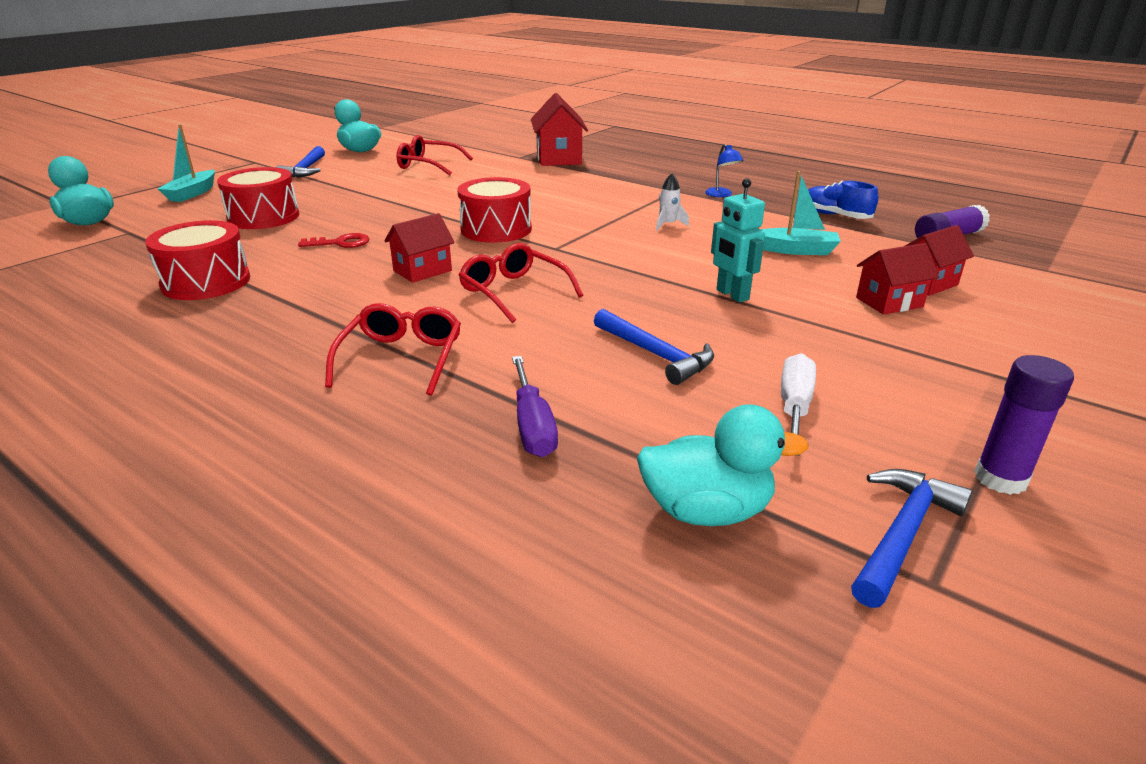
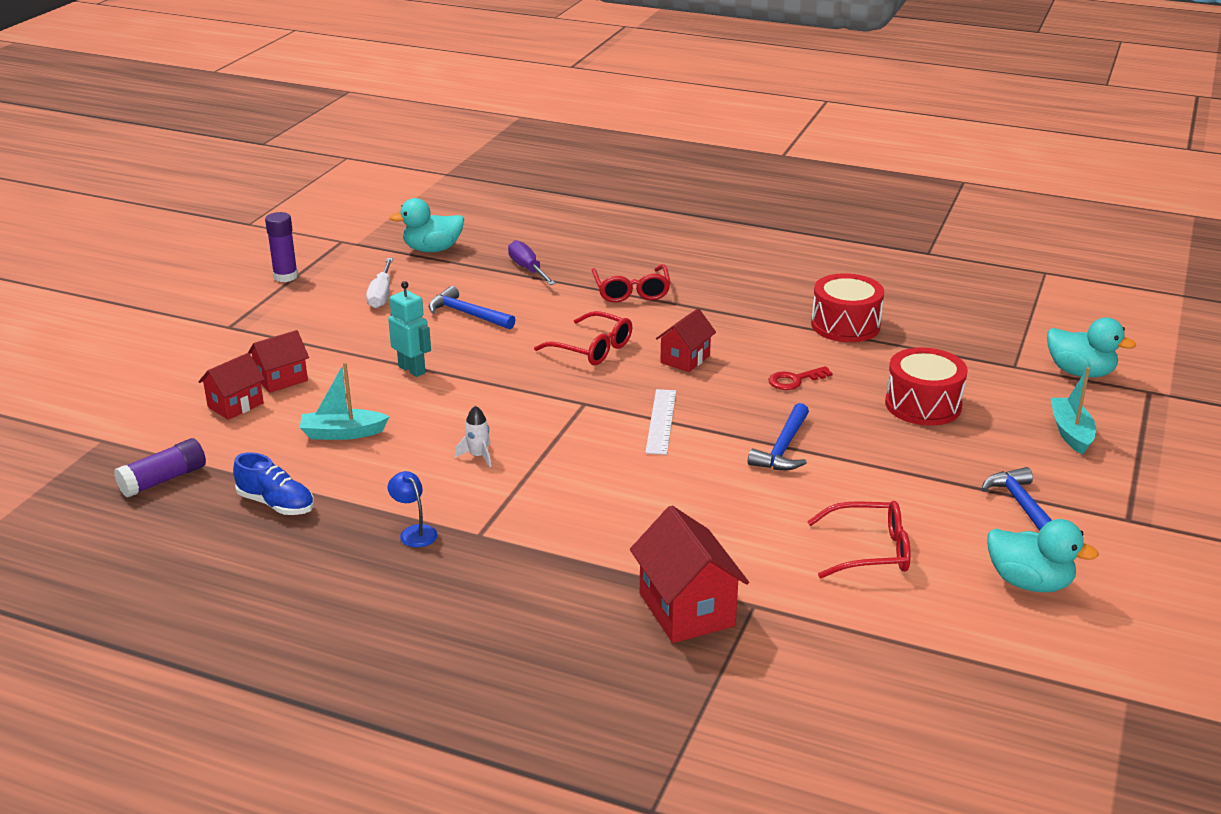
camera: 165 degrees right, 0 degrees up
(496, 229) = (661, 421): red drum -> white ruler
(902, 534) = (346, 252): blue hammer -> blue hammer (783, 448)

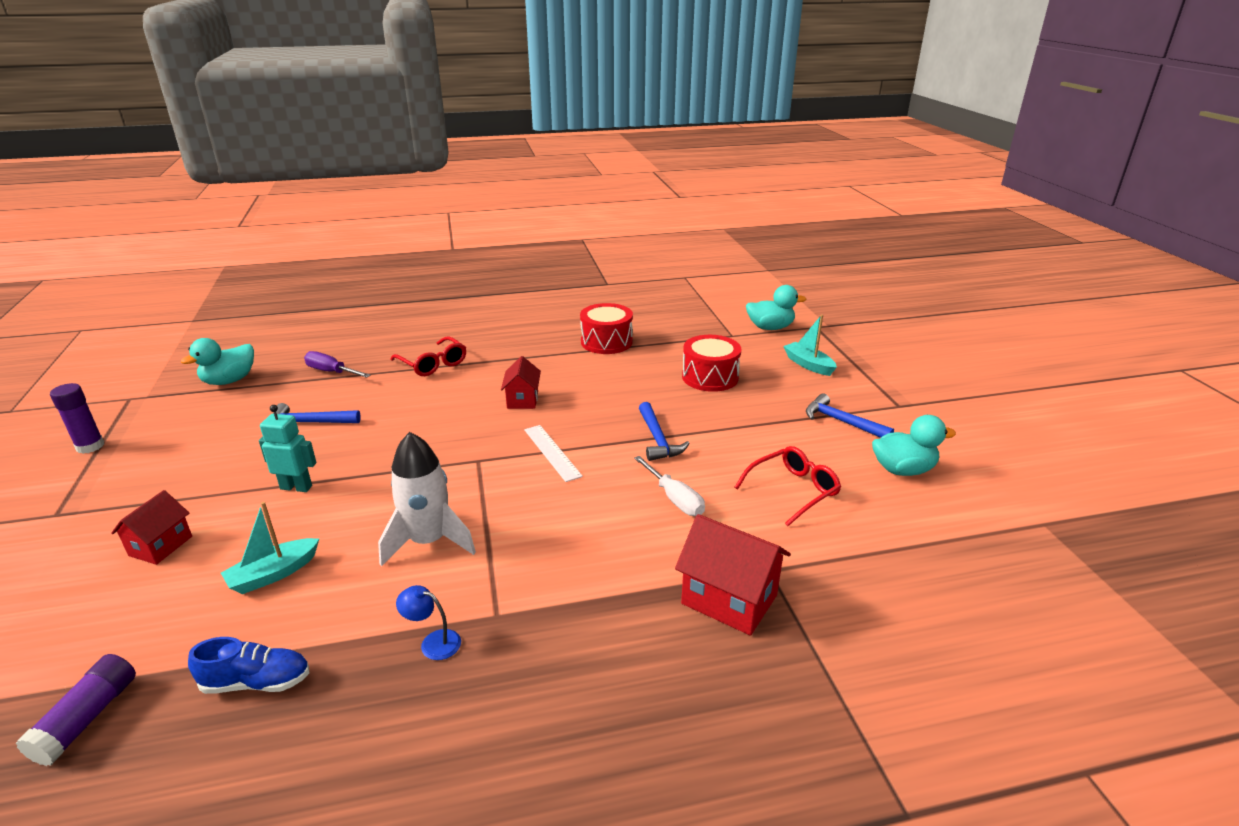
camera: 35 degrees left, 0 degrees up
(235, 405) = (124, 593): red house -> none
(381, 295) = (209, 432): white screwdriver -> white screwdriver (675, 499)
(478, 456) = (428, 541): white rocket -> white rocket, size x2.24
(591, 348) = (442, 416): red glasses -> none
(794, 380) = (613, 389): red key -> none

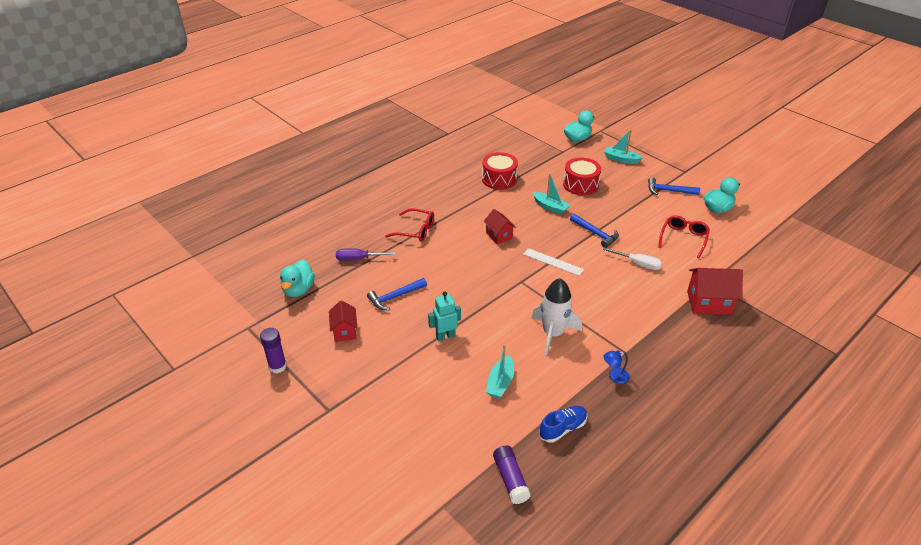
camera: 30 degrees left, 10 degrees up
(161, 546) = (419, 397): red house -> red house (344, 331)
(633, 389) = (550, 207): none -> turquoise boat

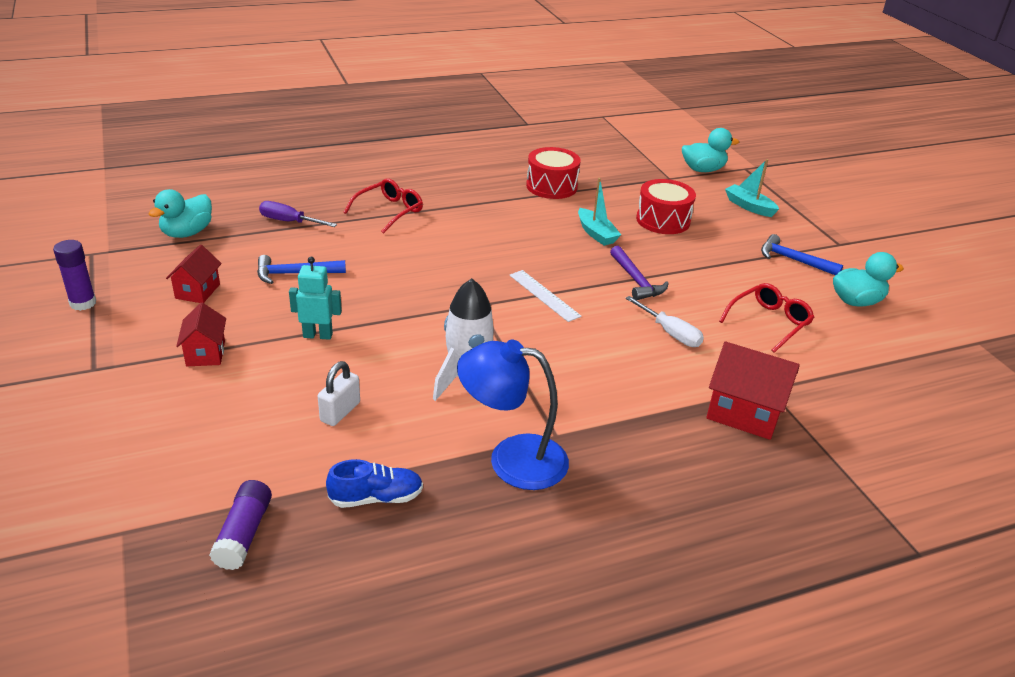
camera: 20 degrees right, 5 degrees down
(415, 230) = (389, 211): red glasses -> red glasses turned 90 degrees counterclockwise
(499, 236) = (494, 246): red house -> red house (205, 353)
(500, 383) = (340, 412): turquoise boat -> white padlock
(595, 234) = (636, 280): blue hammer -> purple hammer
(614, 376) = (512, 459): blue lamp -> blue lamp, size x2.31

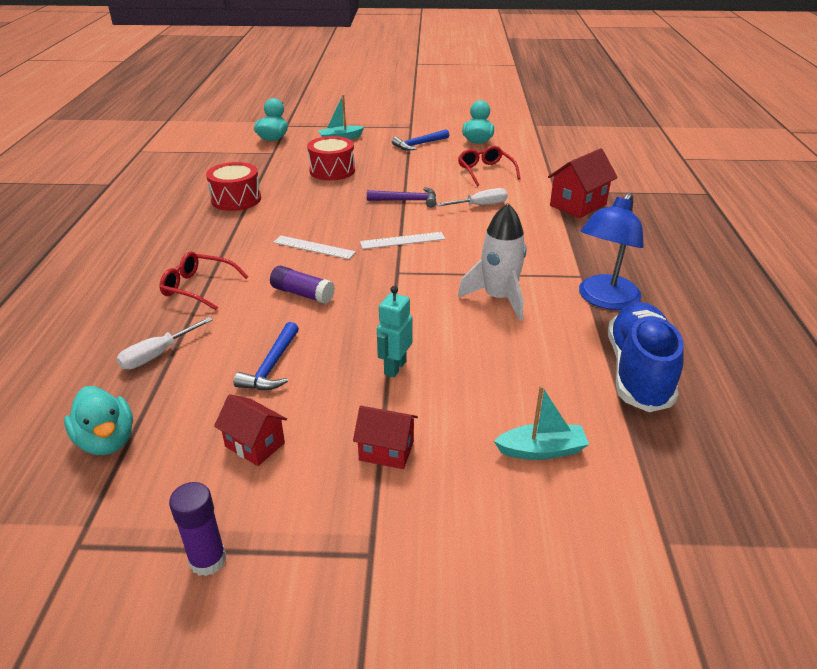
camera: 65 degrees left, 0 degrees up
(244, 534) = (675, 454): purple glue stick -> purple glue stick (302, 294)
(288, 221) = (157, 355): purple screwdriver -> white screwdriver
(340, 412) = (520, 372): white padlock -> none
(376, 498) = (638, 371): blue shoe -> blue shoe, size x1.88
(389, 211) = (199, 287): red glasses -> red glasses turned 45 degrees counterclockwise
(492, 248) = (314, 247): none -> white ruler
(596, 234) = (329, 199): turquoise boat -> turquoise boat (541, 450)

